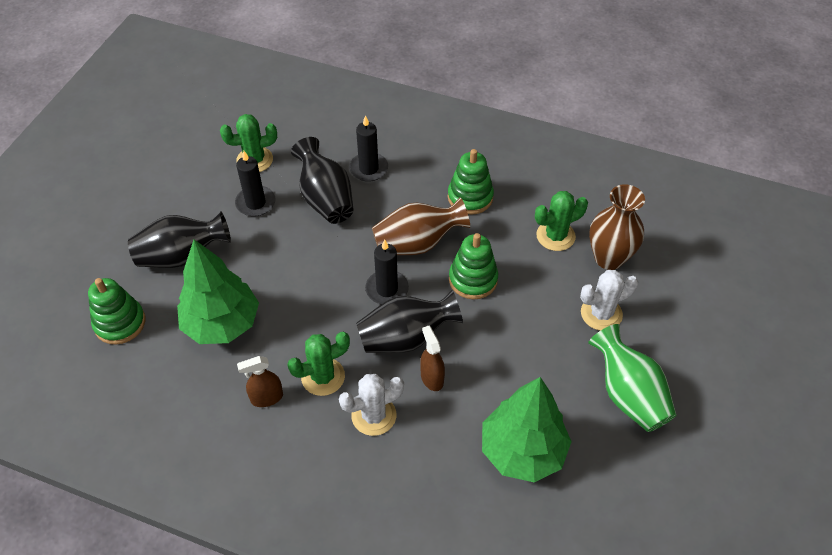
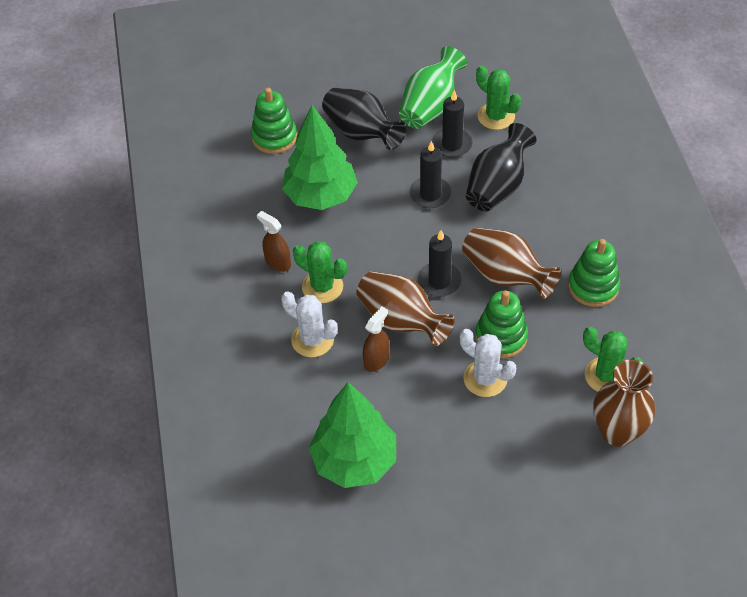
camera: 60 degrees right, 0 degrees up
(368, 169) = (558, 196): black candle -> black candle (430, 194)
(406, 338) = (401, 321): black vase -> brown vase
(601, 313) = (545, 455): white cactus -> white cactus (485, 378)
(628, 394) = (471, 517): green vase -> green vase (430, 107)

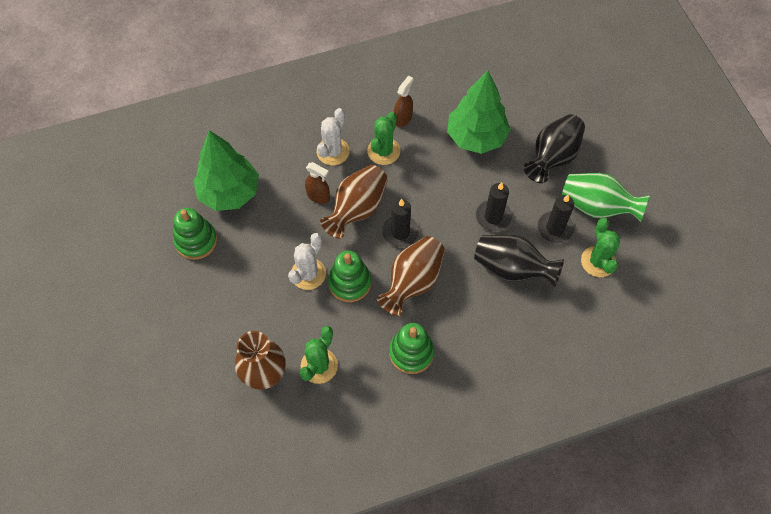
camera: 80 degrees right, 10 degrees up
(274, 137) = (534, 96): green stacking toy -> green stacking toy (196, 241)
(496, 116) = (598, 261): green cactus -> green cactus turned 45 degrees counterclockwise

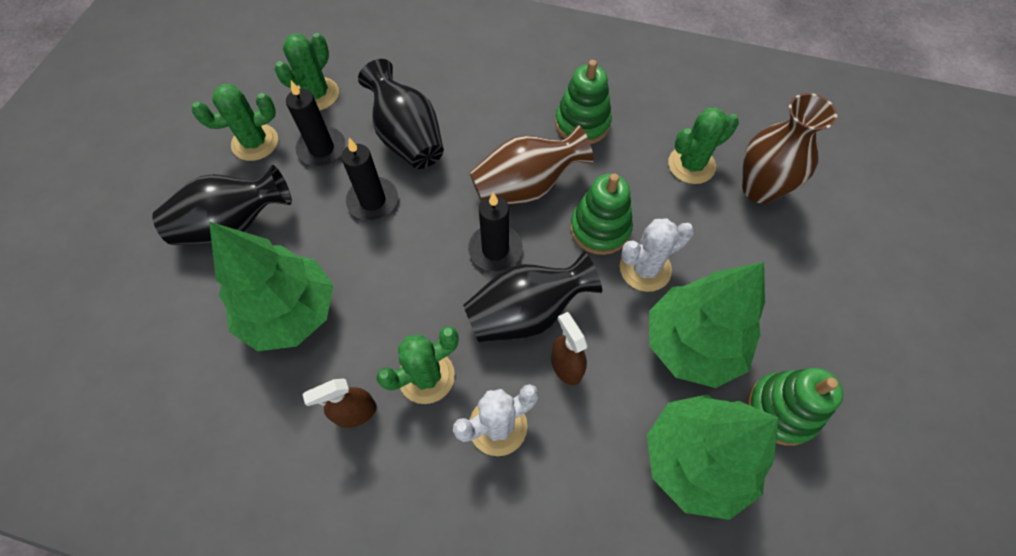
camera: 145 degrees left, 0 degrees up
(259, 247) = (692, 344): none -> green tree
(357, 209) = (526, 313): brown vase -> black vase
(597, 207) = (255, 142): green vase -> green cactus

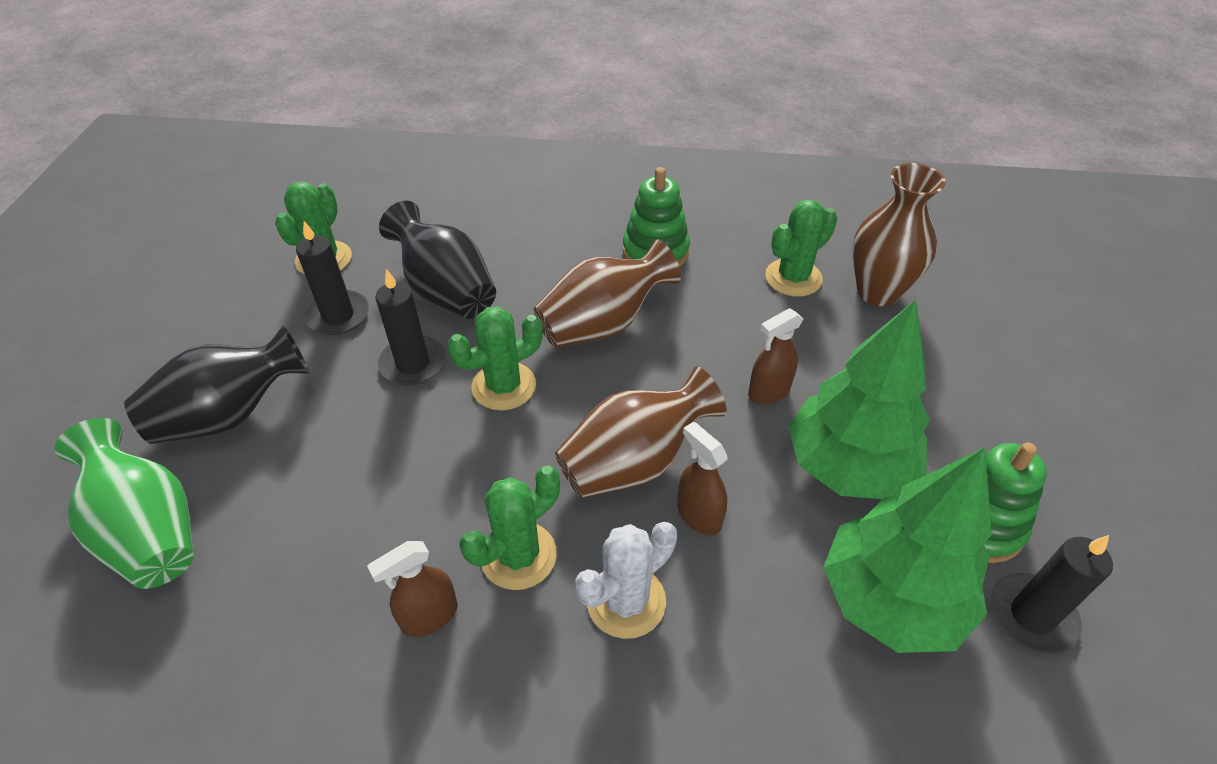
camera: 10 degrees left, 15 degrees down
(170, 312) = (149, 531): none -> green vase
(255, 142) = (249, 319): green cactus -> green cactus (504, 386)
(290, 313) = (321, 507): green tree -> none
(495, 249) = (579, 396): black candle -> black candle (1031, 615)
(526, 313) = (634, 462): black vase -> brown vase
(600, 228) = (703, 356): green stacking toy -> none
(645, 269) = (768, 392): white cactus -> brown spray bottle

